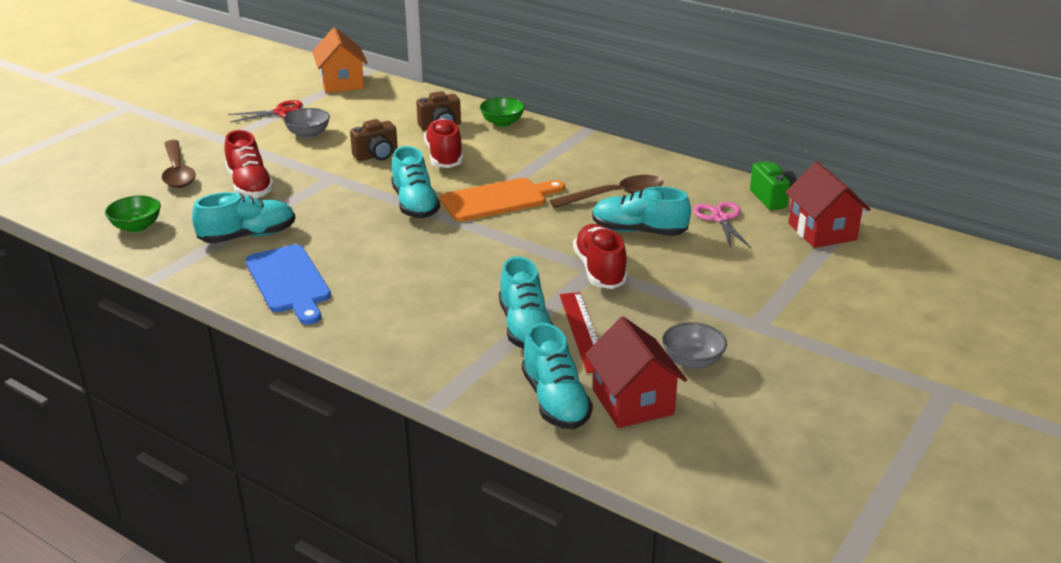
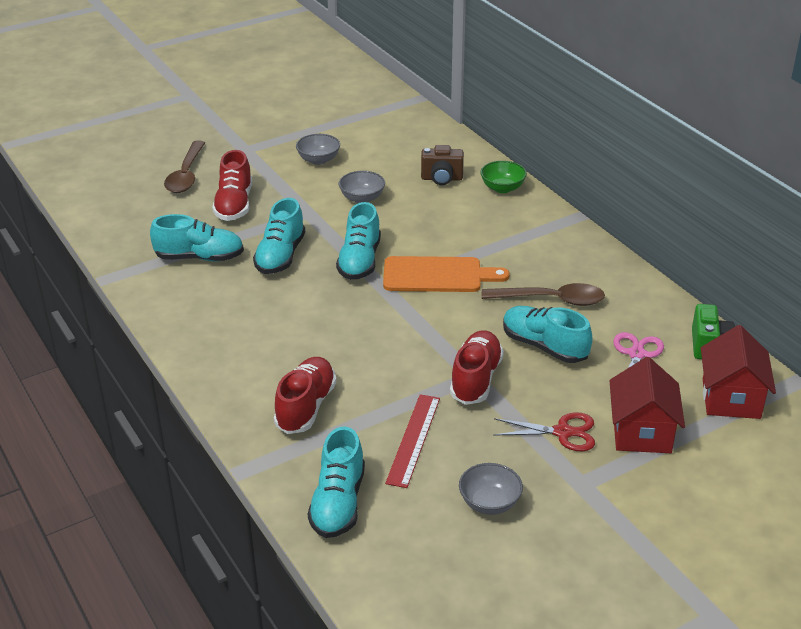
camera: 25 degrees right, 5 degrees up
(136, 227) = (120, 224): green bowl -> none
(281, 112) = (311, 130): red scissors -> red scissors (563, 432)
(289, 282) = (202, 314): blue cutting board -> none
(342, 83) = (385, 108): orange house -> none
(376, 156) = (362, 198): brown camera -> grey bowl
(444, 156) = (422, 214): red shoe -> red shoe (306, 407)
(525, 328) = (365, 420): turquoise shoe -> turquoise shoe (280, 256)
(633, 402) = (404, 527): red house -> red house (641, 432)

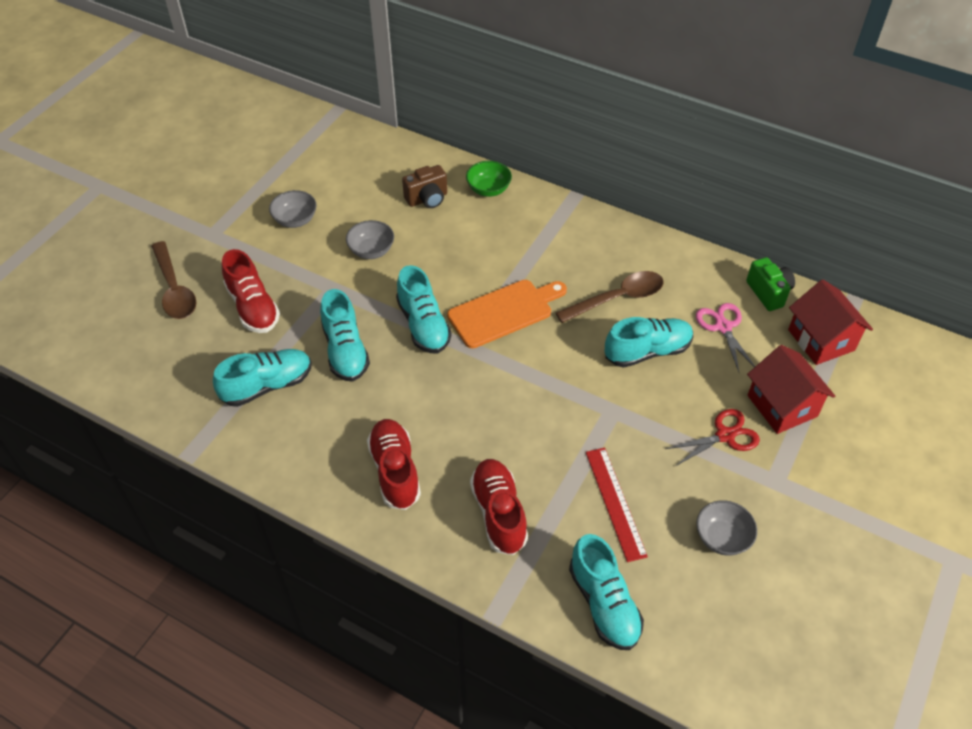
camera: 30 degrees left, 15 degrees up
(476, 379) = (618, 412): red shoe -> red shoe (395, 471)
(544, 346) = (647, 351): turquoise shoe -> turquoise shoe turned 150 degrees clockwise

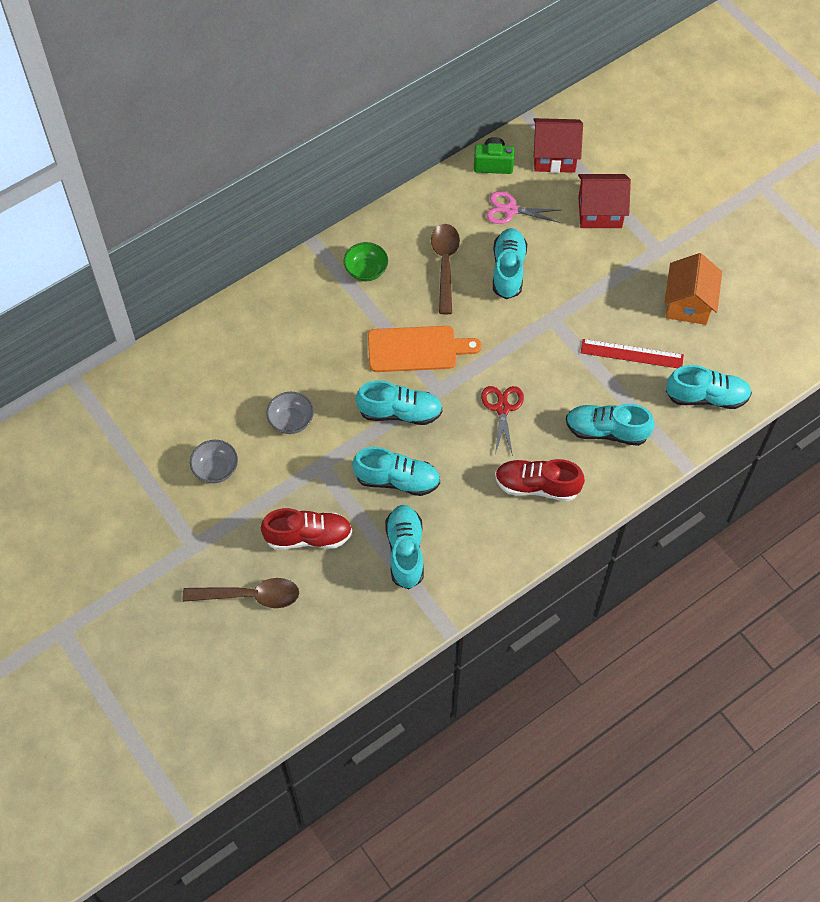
camera: 65 degrees left, 10 degrees up
(427, 199) = (251, 354): brown camera -> none
(488, 189) = (267, 302): green bowl -> green bowl (366, 270)
(499, 513) = (606, 431): red shoe -> turquoise shoe
(504, 312) = (417, 349): orange cutting board -> orange cutting board turned 90 degrees clockwise
(722, 538) = (688, 303): grey bowl -> orange house
(725, 435) = (608, 259): red scissors -> red scissors (502, 408)

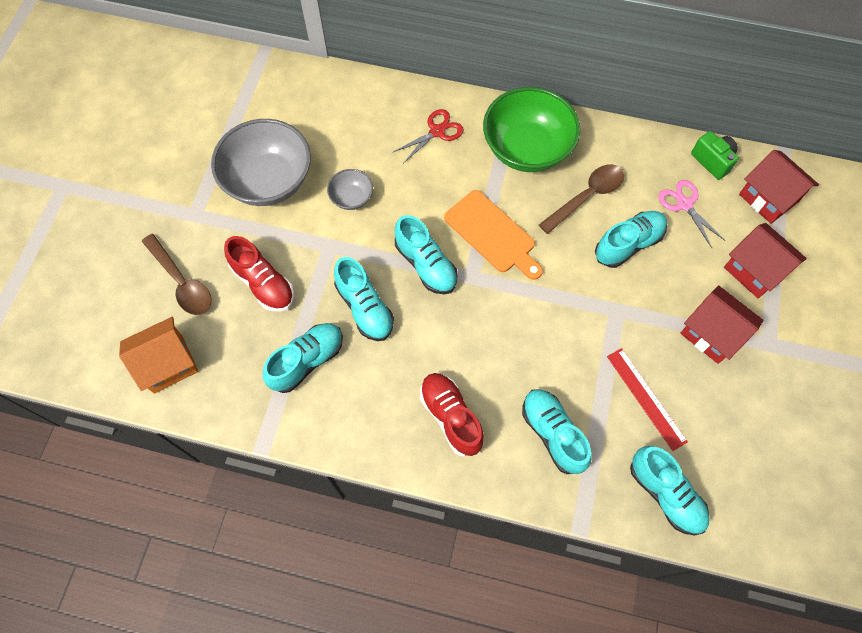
camera: 50 degrees right, 5 degrees up
(216, 469) = (268, 181): grey bowl -> grey bowl, size x2.12
(366, 270) = (527, 149): green bowl -> green bowl, size x2.12
(502, 408) = (498, 335): red scissors -> red scissors (437, 131)
(621, 276) = (711, 333): none -> red house
(688, 303) = (741, 408): orange house -> orange house (168, 364)

